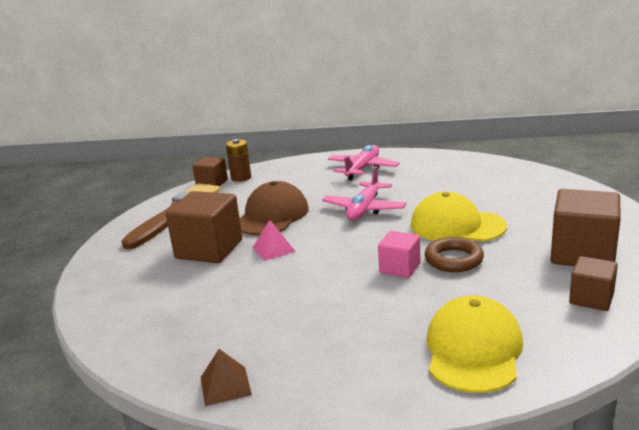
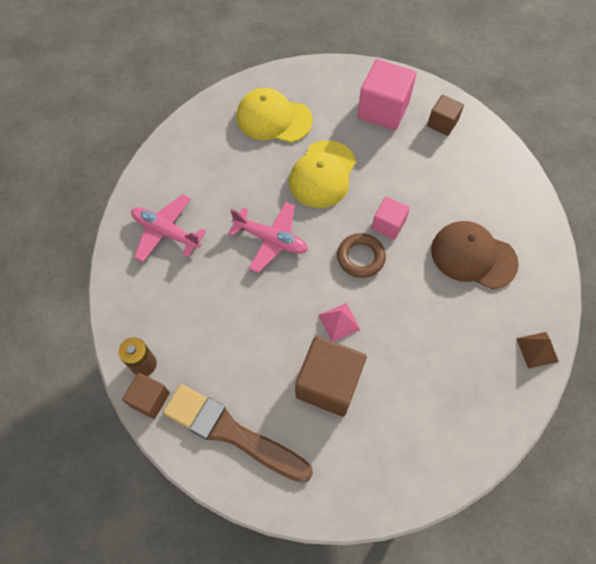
camera: 90 degrees left, 40 degrees up
(272, 216) = (264, 325): brown cap -> brown cap (473, 256)
(453, 259) = (380, 187): brown ring -> brown ring (360, 257)
(473, 350) = (497, 198): yellow cap -> yellow cap (273, 119)
(582, 253) = (383, 110): brown cube -> pink cube

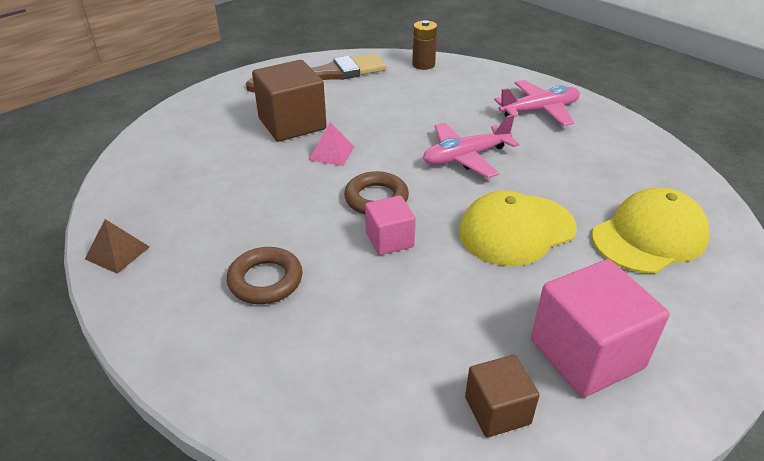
camera: 130 degrees right, 25 degrees down
(150, 399) = (393, 59): brown cube -> none
(322, 174) = (516, 230): yellow cap -> yellow cap turned 90 degrees counterclockwise
(473, 256) = (265, 280): brown cap -> brown ring

